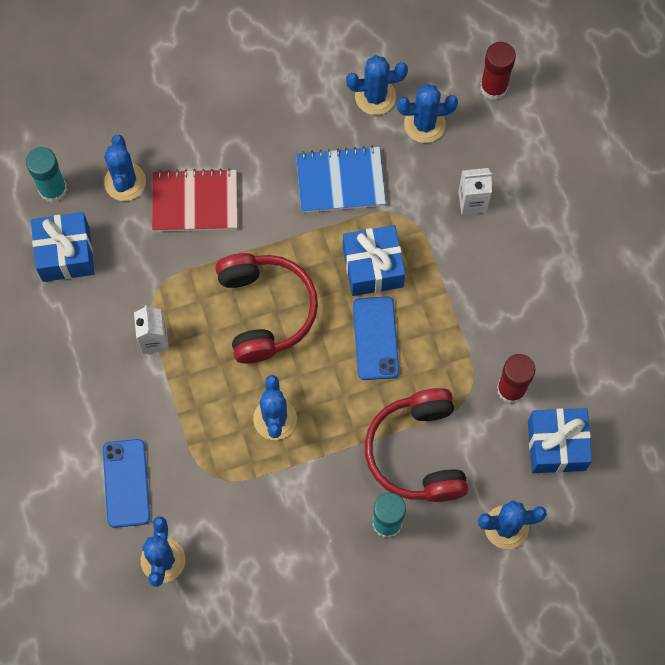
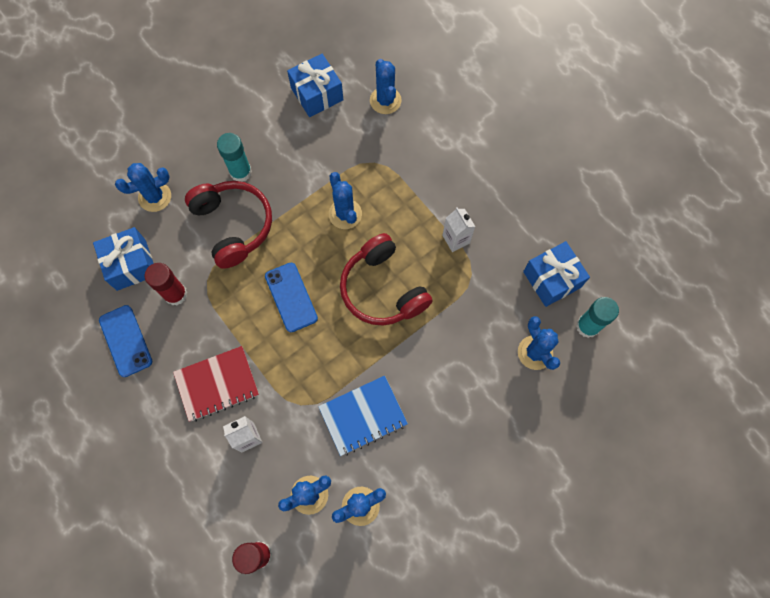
camera: 160 degrees right, 0 degrees up
(126, 483) = (431, 138): blue phone -> blue phone (126, 341)
(195, 202) = (472, 355): red notebook -> red notebook (217, 384)
(373, 267) = (312, 352): blue gift -> blue gift (317, 94)

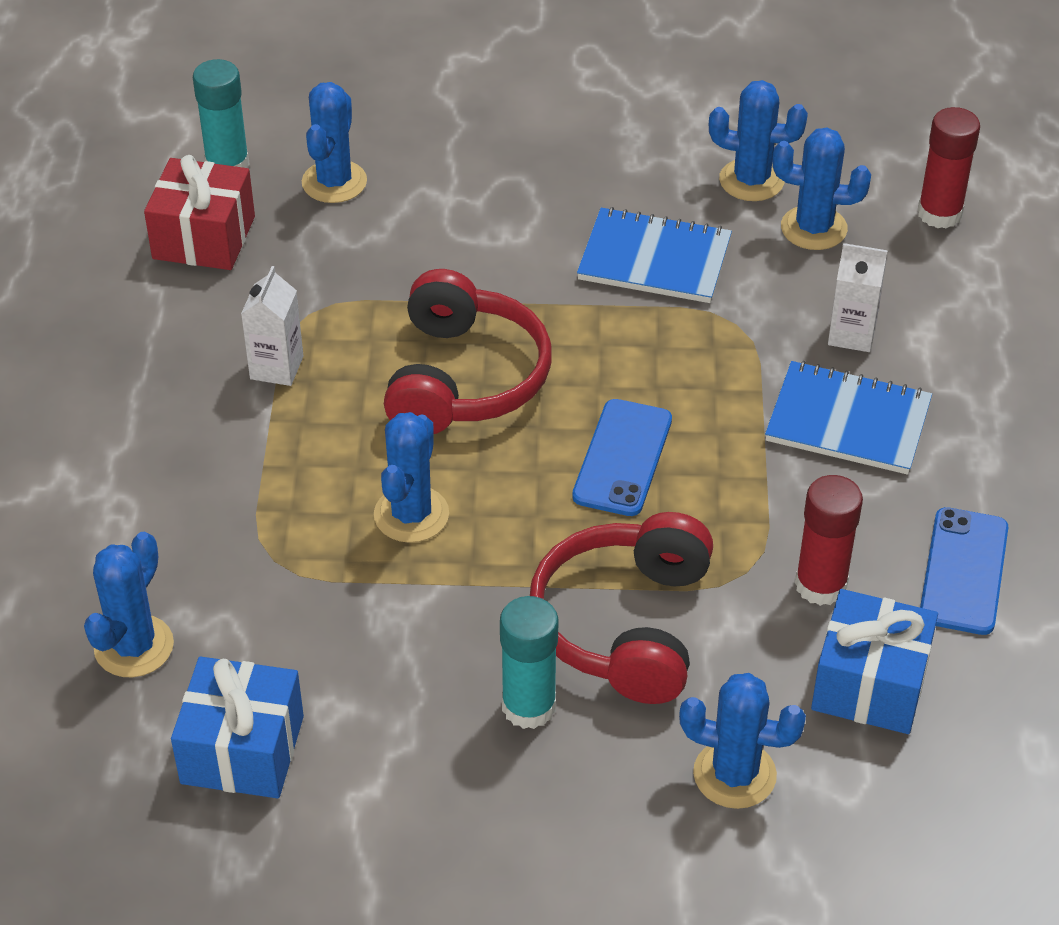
camera: 140 degrees left, 25 degrees down
(217, 384) = (848, 422): red notebook -> blue notebook
(552, 279) = (204, 237): blue gift -> red gift

